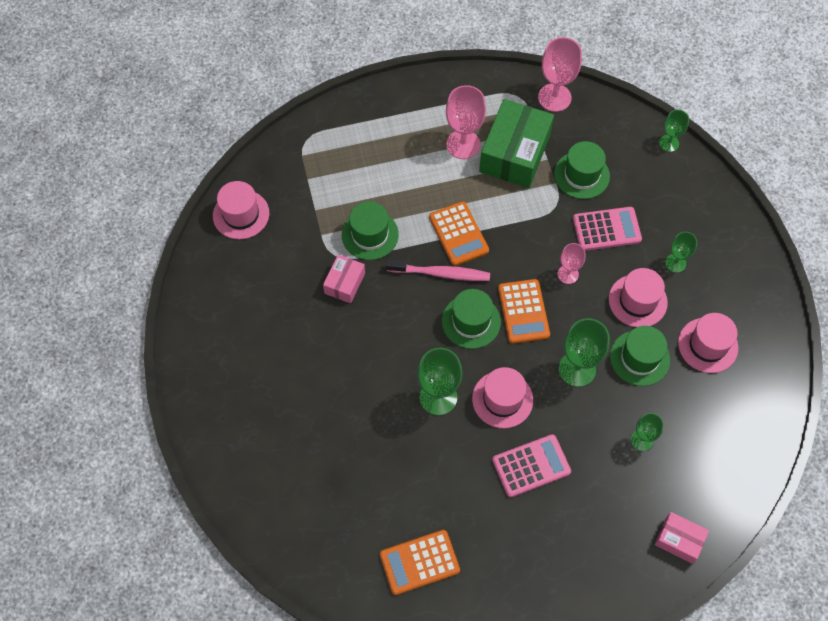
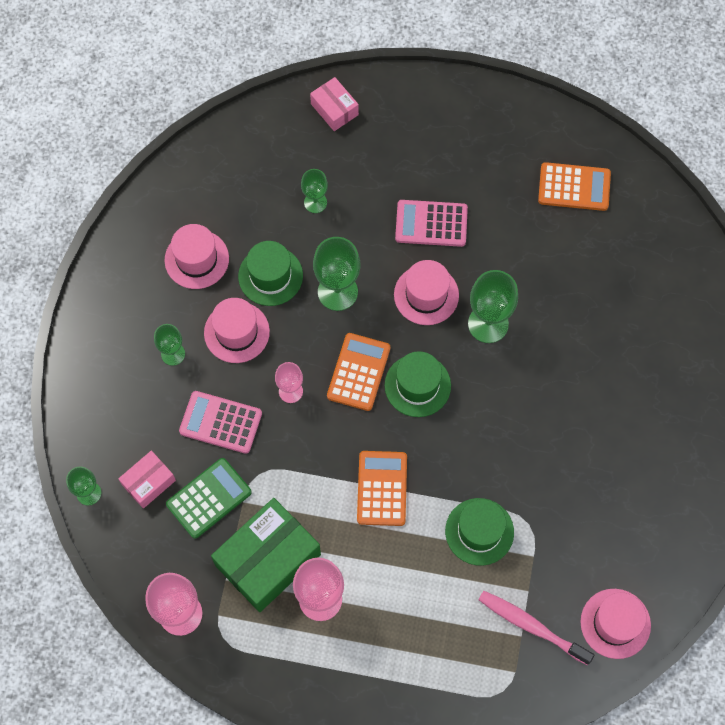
camera: 155 degrees left, 5 degrees up
(345, 283) = (531, 486): pink box -> pink box (148, 482)
(441, 273) = (423, 451): pink toothbrush -> pink toothbrush (531, 626)
(581, 175) = (209, 498): green hat -> green calculator

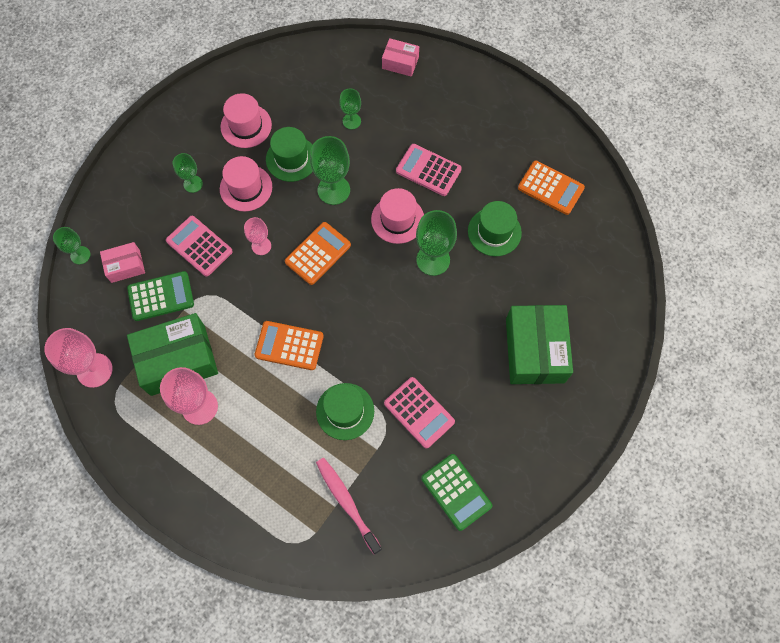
camera: 25 degrees right, 0 degrees up
(334, 109) = (400, 63): pink box -> pink box turned 60 degrees counterclockwise
(382, 488) = (289, 346): orange calculator -> orange calculator turned 105 degrees counterclockwise
(417, 385) = (356, 282): green hat -> green hat (494, 232)
(558, 497) = (419, 412): none -> pink calculator
(615, 623) = (413, 532): pink hat -> none
(637, 562) = (456, 492): none -> green calculator
(644, 376) = (534, 350): none -> green box

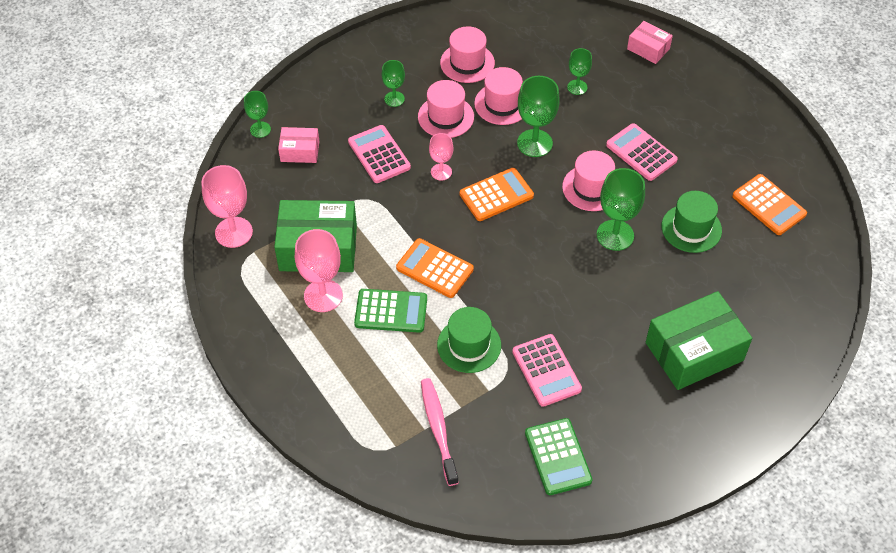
camera: 20 degrees right, 15 degrees down
(161, 296) = (324, 187): green calculator -> green calculator (391, 311)
(291, 159) = (502, 104): green hat -> pink hat
(534, 350) = (694, 351): green box -> green box turned 45 degrees clockwise

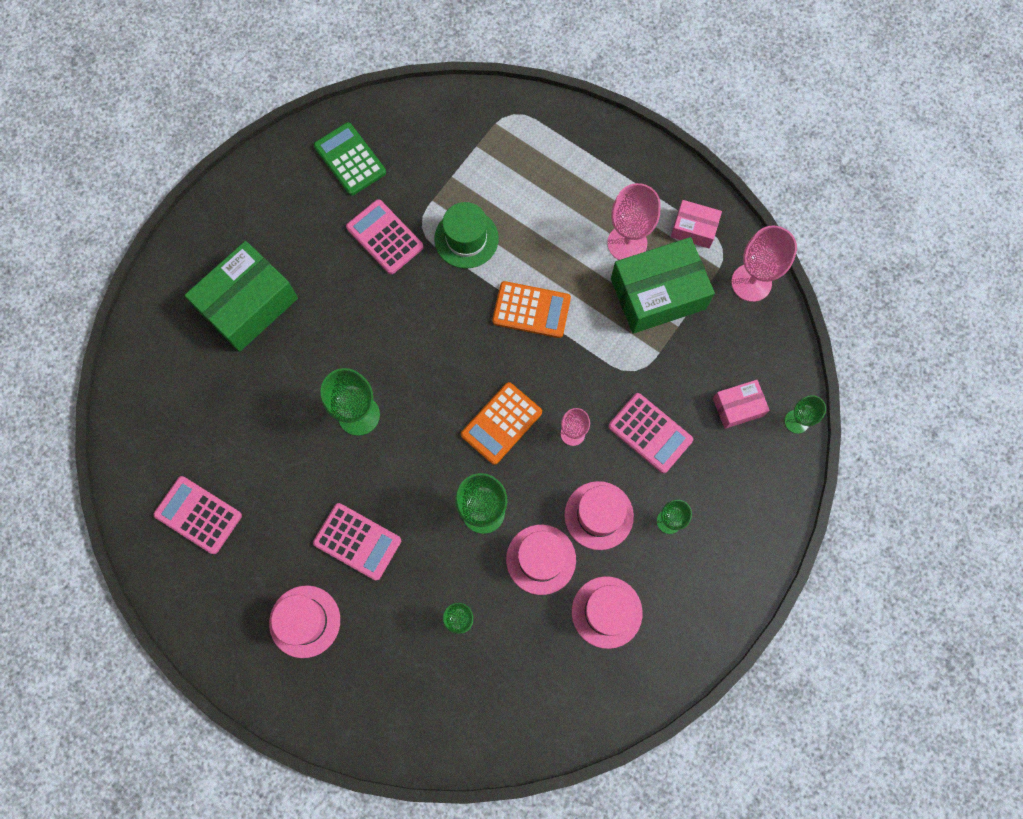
camera: 160 degrees right, 20 degrees up
(391, 311) = (554, 249): green calculator -> none
(438, 429) = (464, 149): pink toothbrush -> none
(591, 188) = (401, 470): pink hat -> pink hat (305, 621)
(648, 49) = (389, 722): pink box -> pink box (694, 229)
(691, 228) = (279, 453): green hat -> none
(769, 205) = (198, 515): orange calculator -> pink calculator

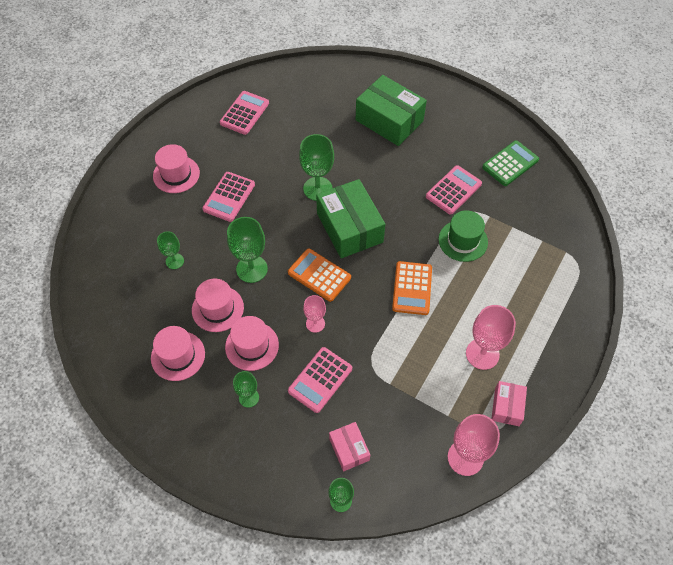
camera: 85 degrees right, 15 degrees down
(658, 293) = (441, 380): green box -> green box (349, 227)

